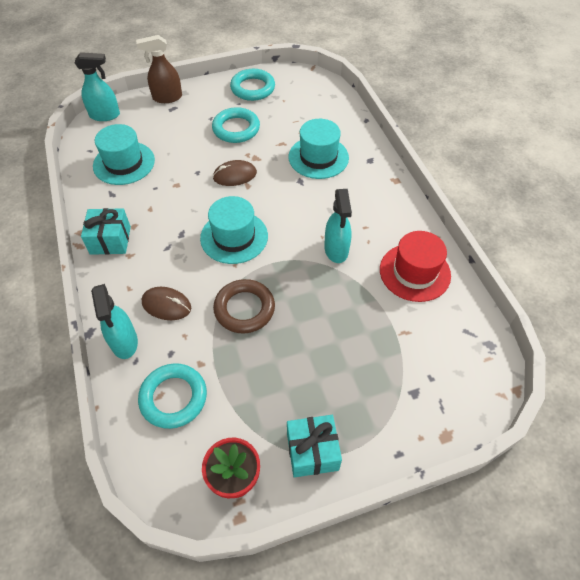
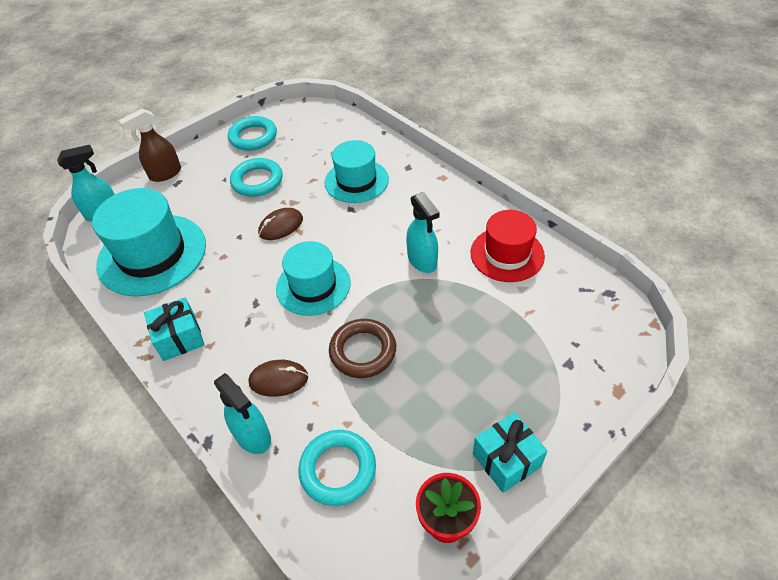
camera: 20 degrees left, 5 degrees down
(124, 163) = (152, 254): turquoise hat -> turquoise hat, size x1.53

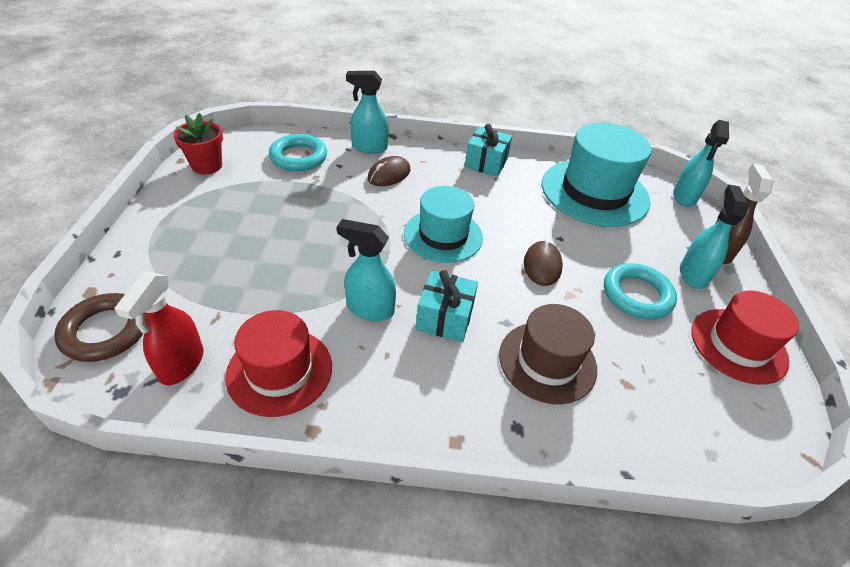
camera: 130 degrees right, 5 degrees down
(206, 172) = (693, 274): none -> turquoise spray bottle
(253, 137) = (738, 345): turquoise ring -> red hat
(356, 181) = (547, 361): turquoise hat -> brown hat
(363, 351) = (348, 215): brown ring -> brown ring (105, 331)
(506, 460) = (180, 207): turquoise gift -> turquoise gift (445, 318)
(565, 290) = (181, 364): none -> red spray bottle

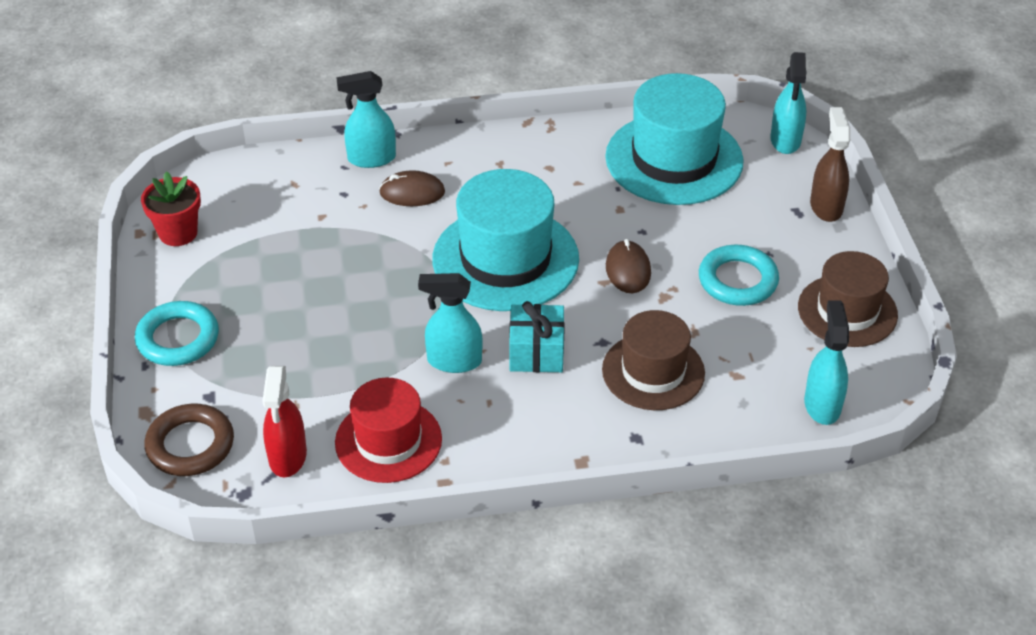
camera: 10 degrees left, 0 degrees up
(298, 157) = (287, 194): turquoise ring -> turquoise ring (178, 339)
(389, 174) = (412, 192): brown mouse -> brown mouse turned 60 degrees clockwise
(443, 235) = (505, 259): turquoise hat -> turquoise hat, size x1.53
(486, 163) = (529, 147): turquoise gift -> none
(693, 274) = (798, 242): turquoise spray bottle -> turquoise spray bottle (822, 405)
(738, 345) = (847, 311): red hat -> brown hat

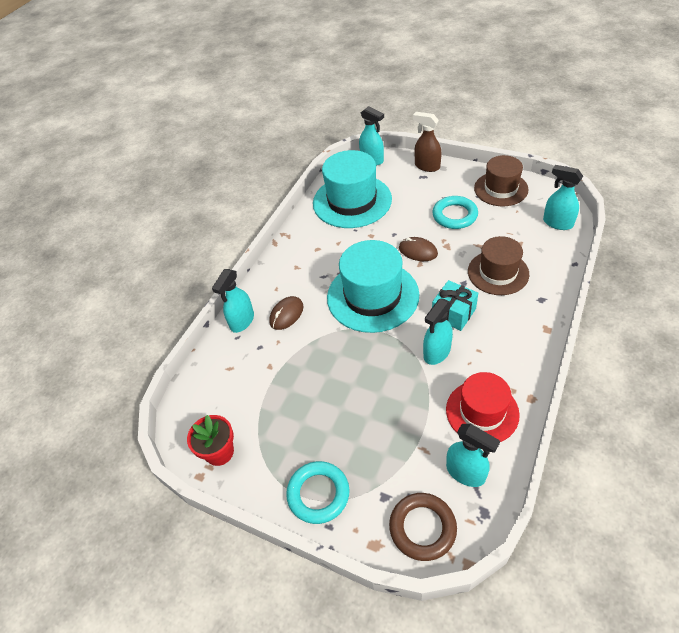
camera: 50 degrees left, 5 degrees up
(287, 457) = (466, 472): red spray bottle -> turquoise spray bottle

